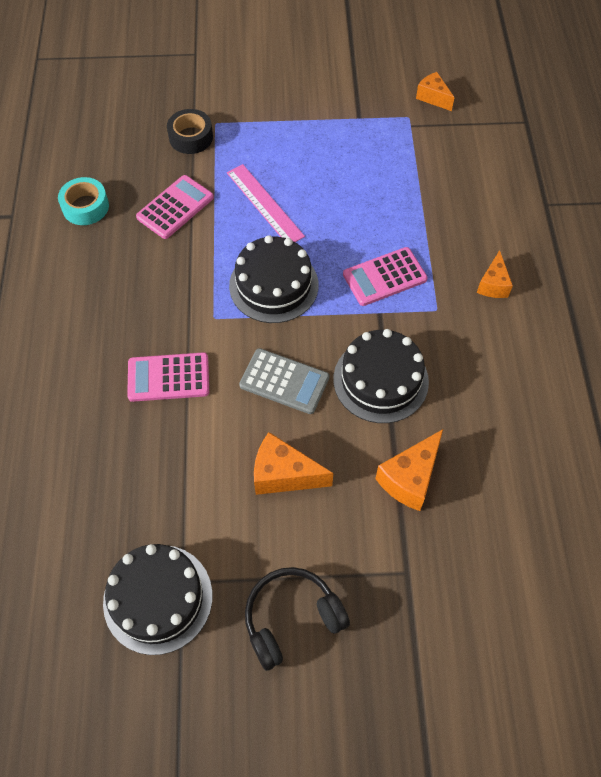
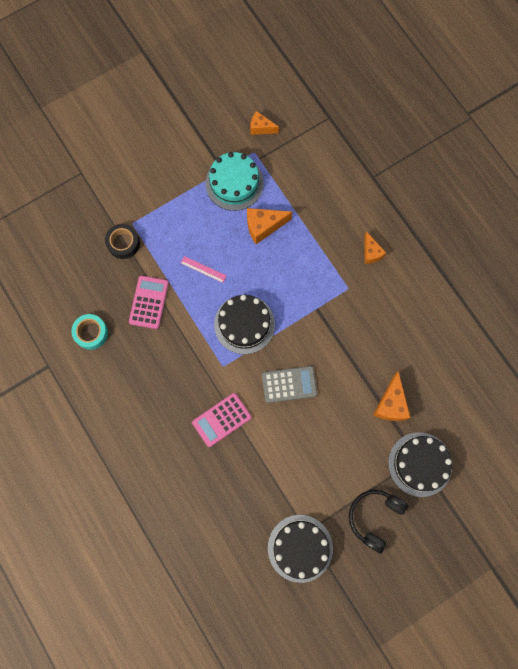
camera: 30 degrees left, 15 degrees up
(264, 204) = (203, 269): pink ruler -> pink ruler, size x0.60
(283, 474) = (323, 441): orange cheese -> orange cheese (263, 226)
(363, 136) = (234, 183): none -> turquoise cake
(380, 380) = (342, 353): black cake -> black cake (420, 464)
(384, 277) = (306, 282): pink calculator -> none

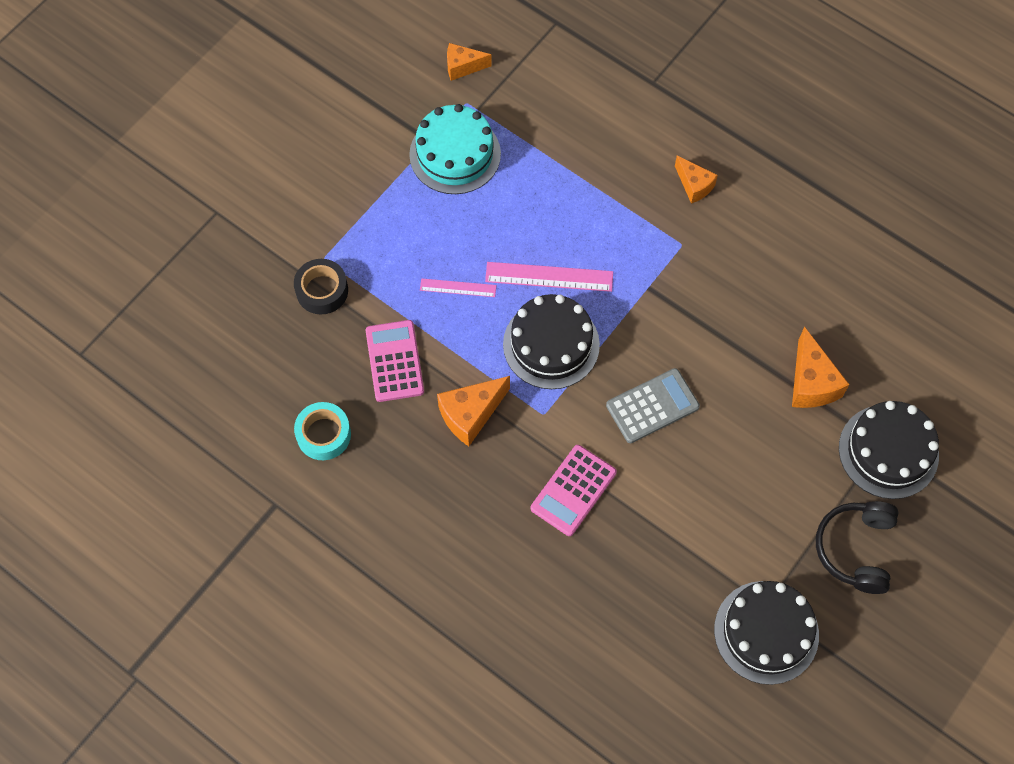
camera: 20 degrees left, 10 degrees down
(260, 281) = (549, 277): none -> pink ruler
(263, 226) = (523, 200): orange cheese -> orange cheese (470, 414)

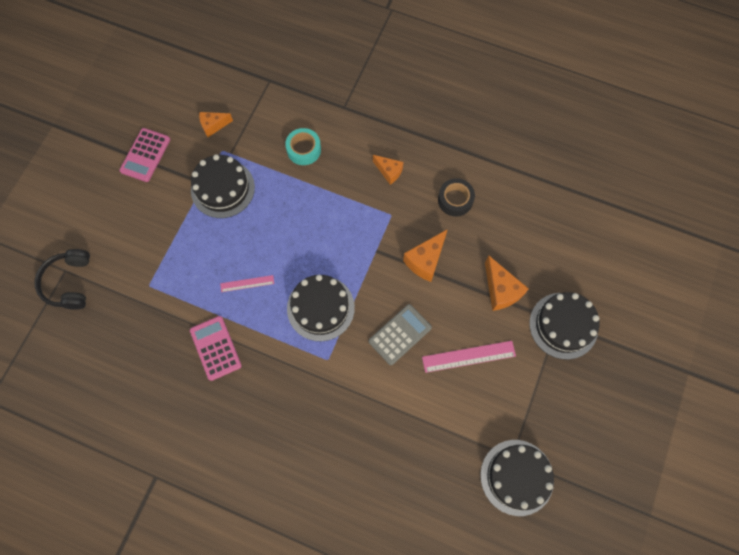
camera: 15 degrees left, 5 degrees up
(322, 290) = (153, 309): black tape -> black tape (455, 200)
(323, 434) = (178, 415): turquoise tape -> turquoise tape (304, 149)
(455, 154) = (222, 188): turquoise cake -> black cake
(470, 414) = (277, 373): orange cheese -> orange cheese (425, 260)
(549, 277) = (307, 260): pink ruler -> pink ruler (468, 356)
(573, 490) = (361, 410): pink calculator -> pink calculator (145, 155)
(855, 549) = (560, 400): black headphones -> black headphones (69, 283)

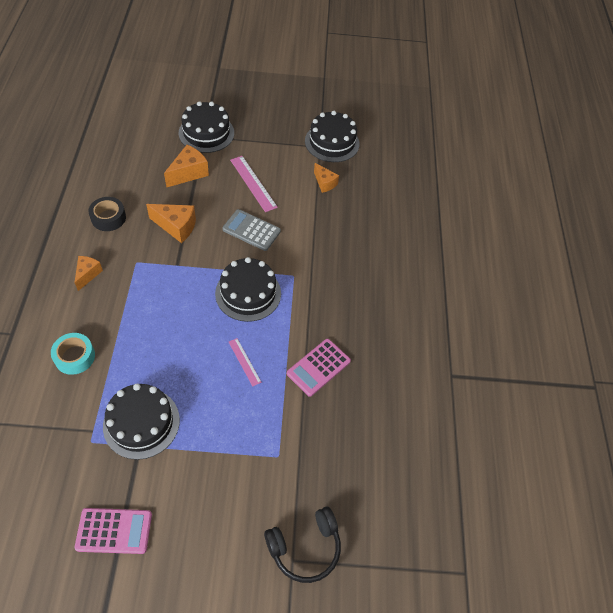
camera: 115 degrees left, 15 degrees down
(213, 126) = (57, 463): orange cheese -> orange cheese (324, 183)

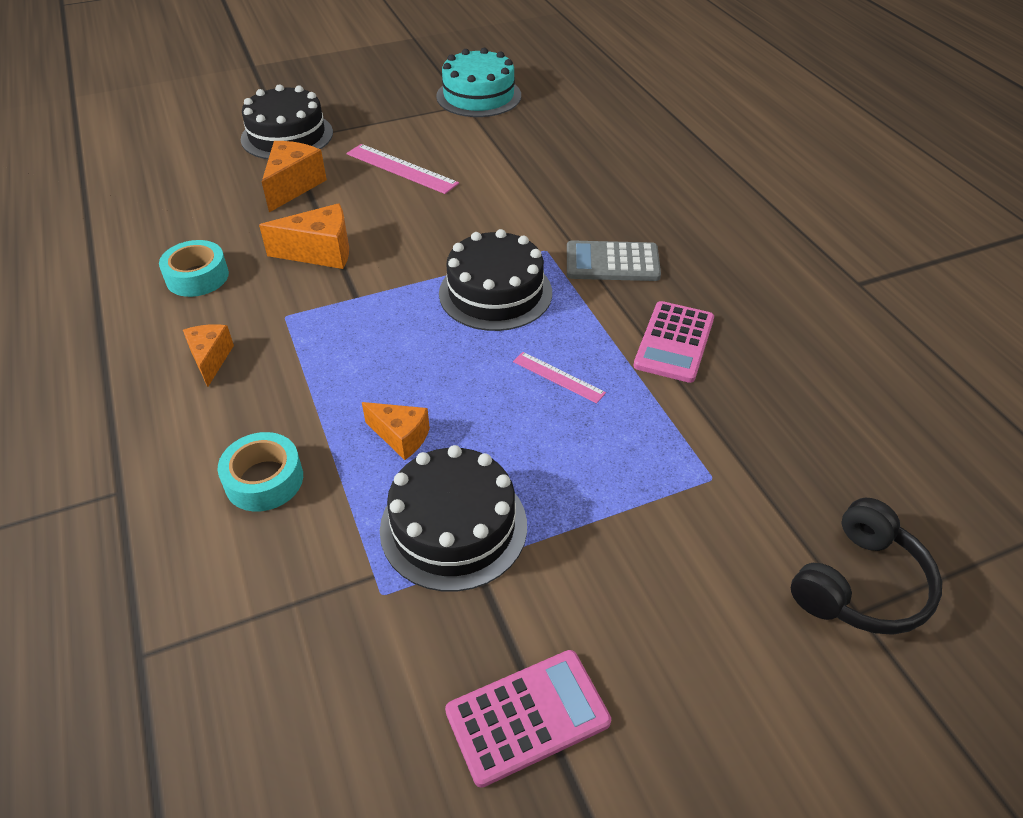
camera: 20 degrees left, 10 degrees down
(108, 218) = (197, 277): black tape -> turquoise tape
(251, 230) = (441, 220): grey calculator -> grey calculator (612, 262)
(324, 183) = (504, 139): orange cheese -> orange cheese (401, 437)
(332, 142) = (478, 96): black cake -> turquoise cake

